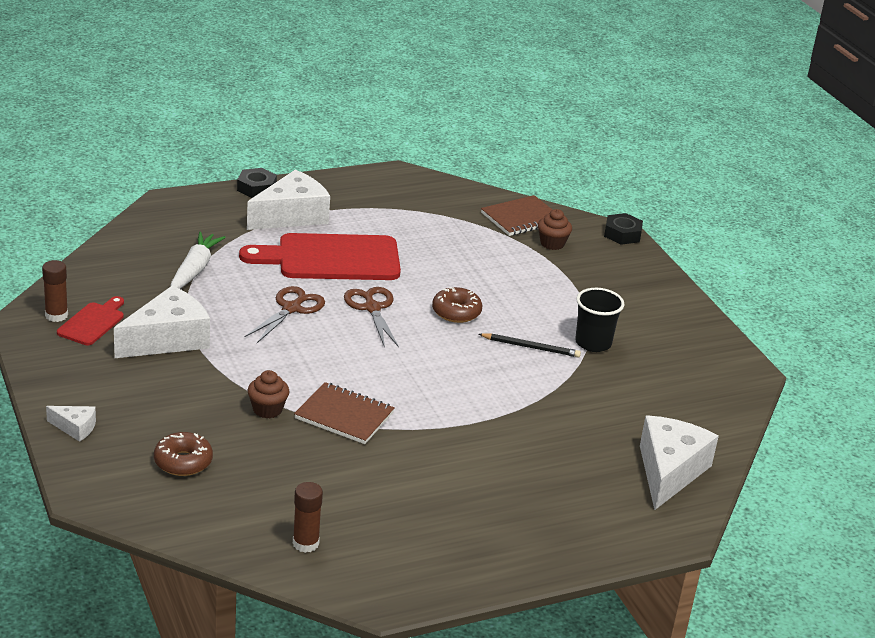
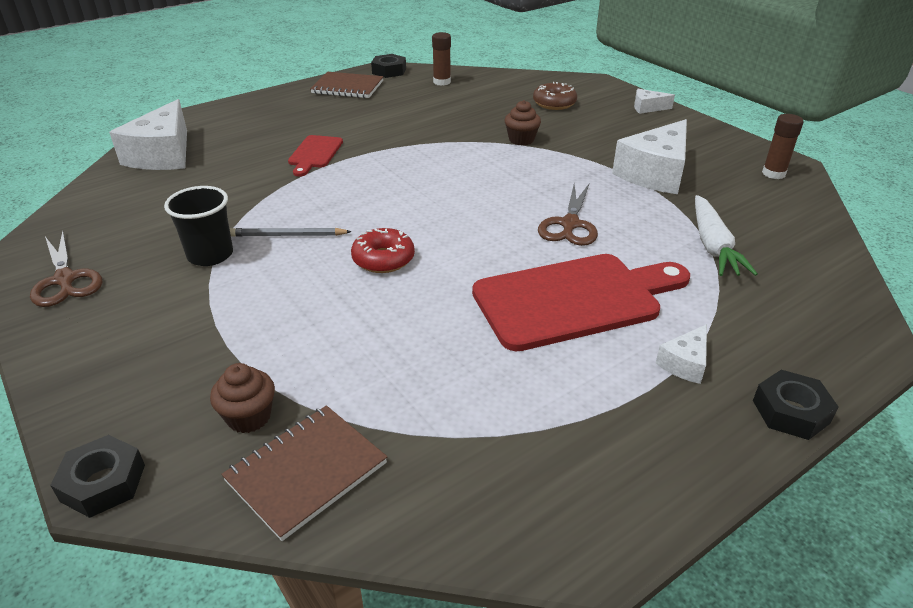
camera: 170 degrees right, 5 degrees up
(93, 322) = (735, 174): red cutting board -> red cutting board (314, 154)
(291, 216) = (685, 363): white cheese -> white cheese, size x0.47
(344, 416) = (456, 146): brown notebook -> brown notebook (347, 87)
(372, 308) = (484, 243): brown scissors -> brown scissors (65, 279)
(373, 591) = (389, 71): none -> black nut
(456, 312) = (383, 259): brown donut -> red donut
(531, 347) = (288, 235): black pencil -> grey pencil

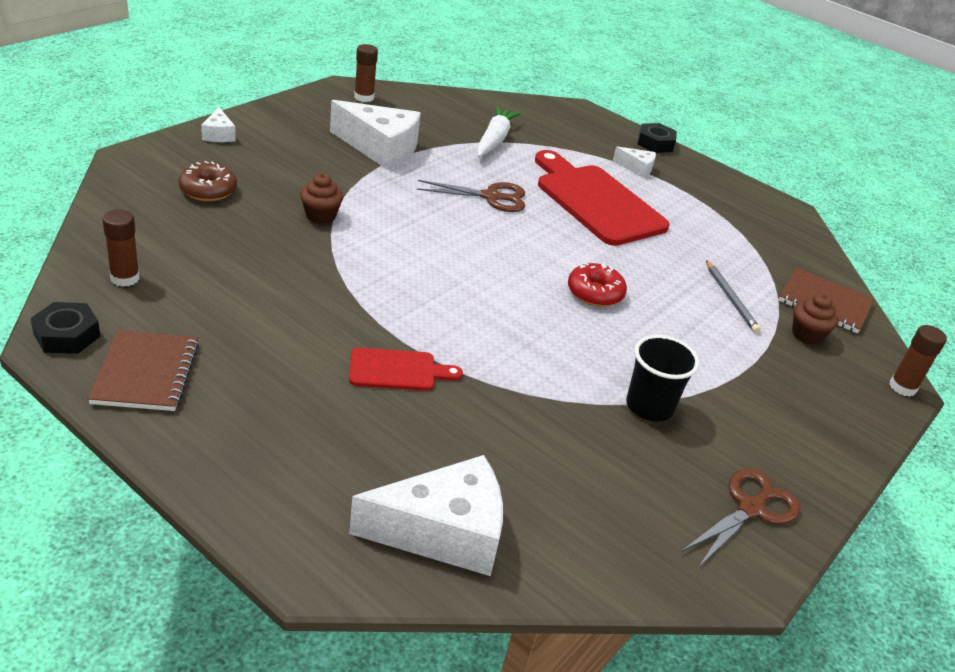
camera: 110 degrees left, 0 degrees up
(103, 483) = (902, 387): black nut -> brown glue stick
(288, 235) = (588, 358): grey pencil -> grey pencil (730, 298)
(713, 245) = (494, 140): white carrot -> white carrot turned 60 degrees counterclockwise

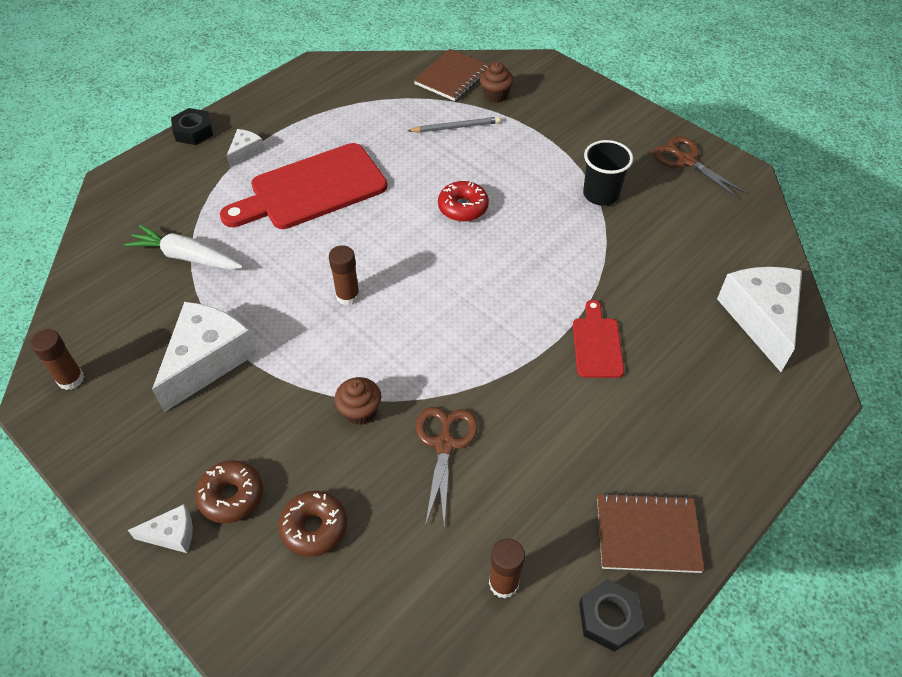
camera: 80 degrees left, 15 degrees up
(246, 157) = (231, 496): none -> brown donut
(491, 197) = (309, 267): brown scissors -> brown scissors (444, 444)
(902, 387) = (545, 63): brown glue stick -> brown glue stick (348, 296)

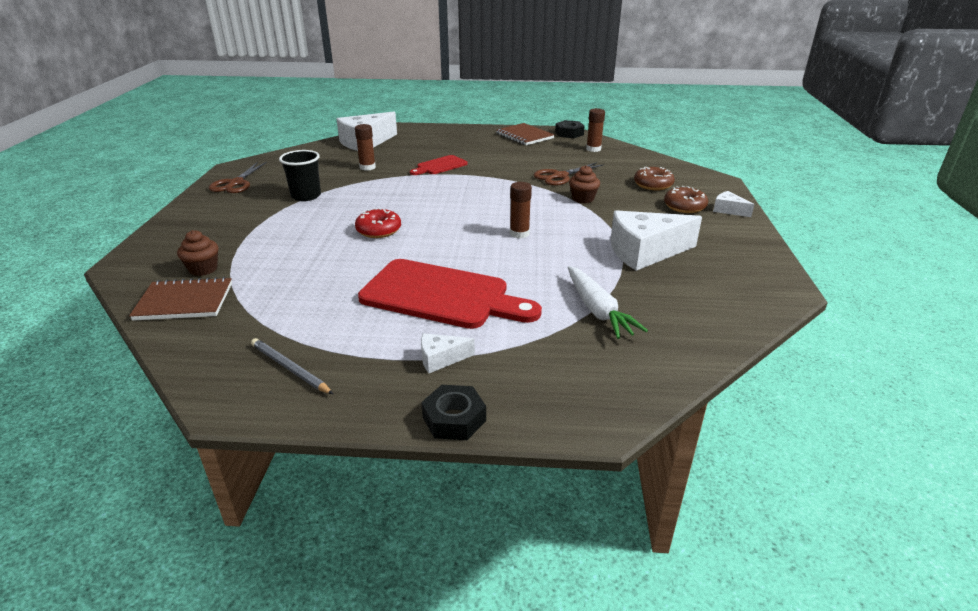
camera: 130 degrees left, 20 degrees down
(71, 379) = (753, 289): brown glue stick -> brown glue stick (367, 167)
(456, 127) = (275, 268): grey pencil -> grey pencil (290, 368)

